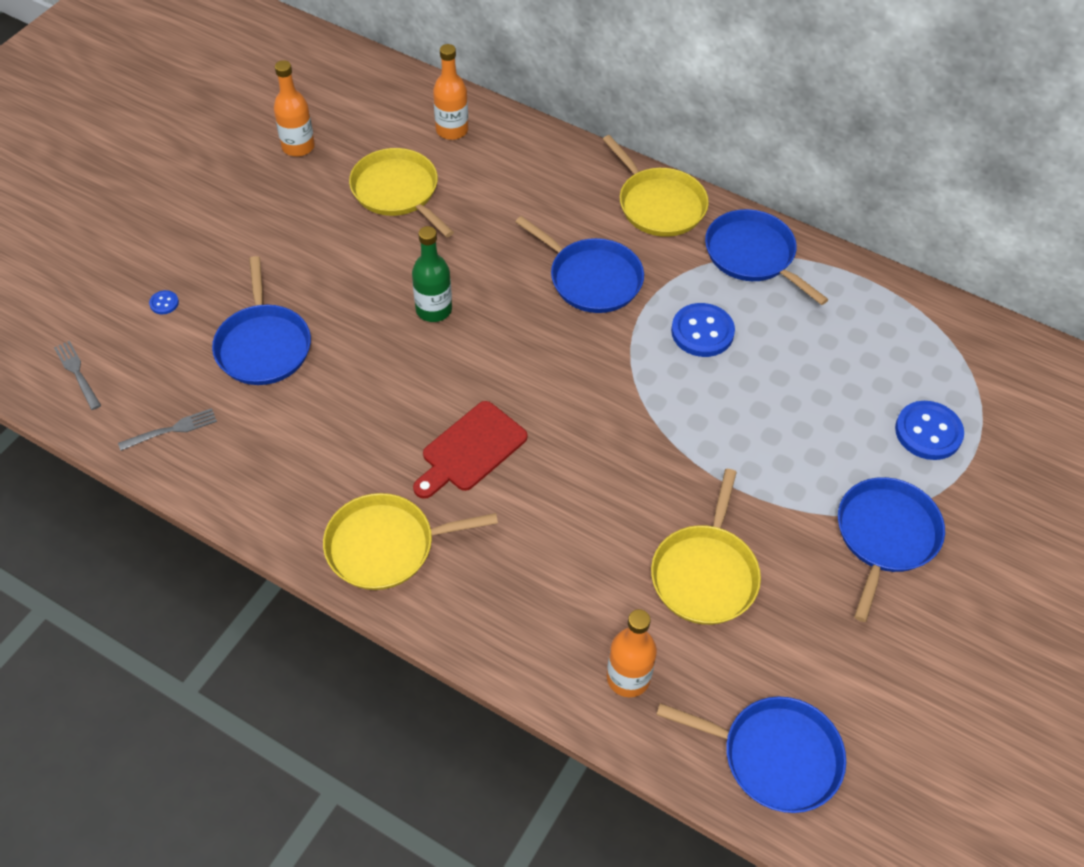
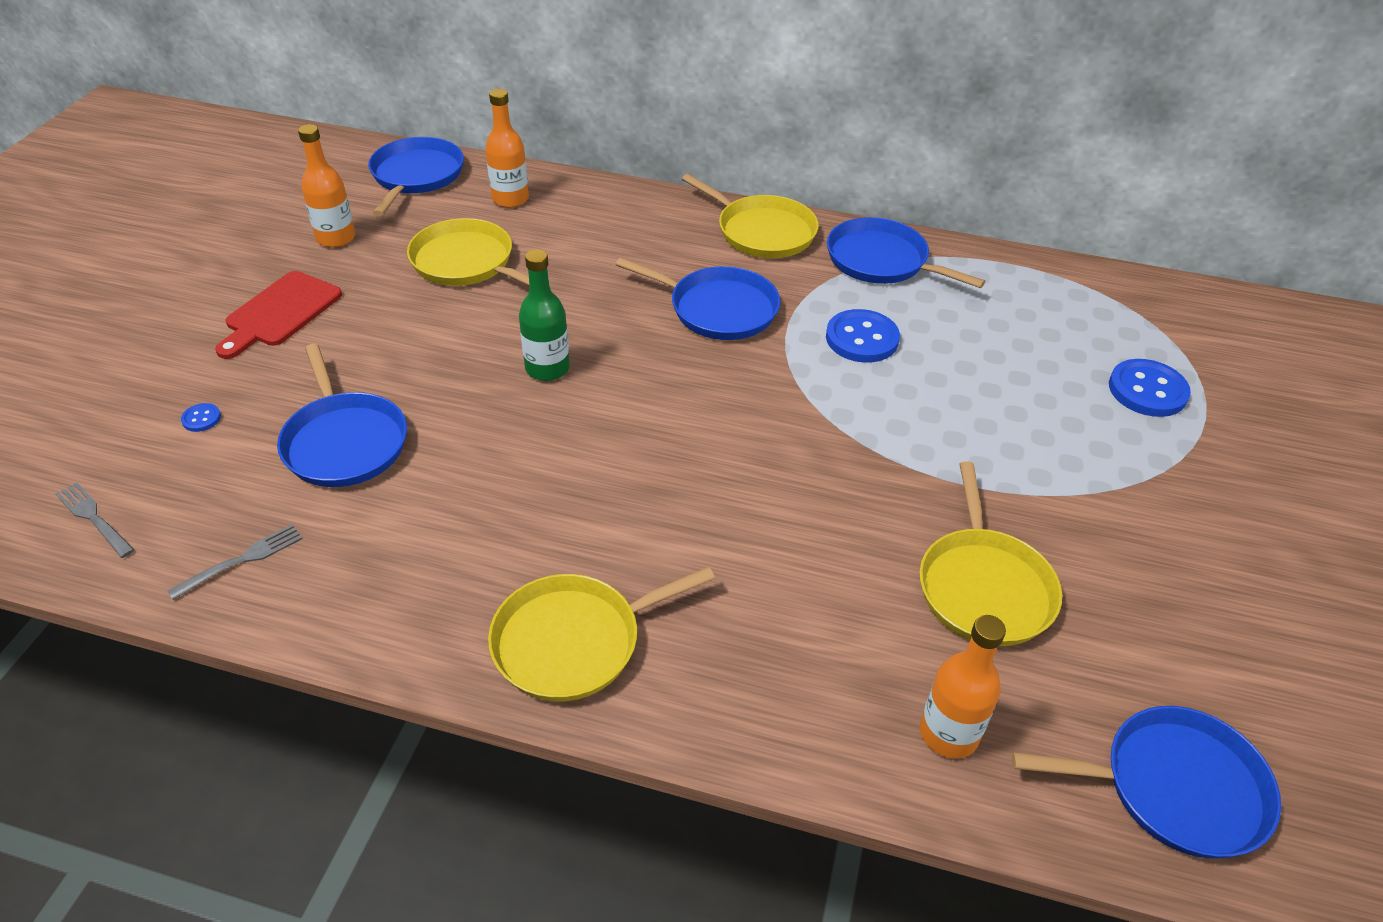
camera: 15 degrees left, 10 degrees down
(470, 449) = (644, 507): red cutting board -> red cutting board (280, 312)
(885, 536) = (1162, 502): blue pan -> blue pan (416, 176)

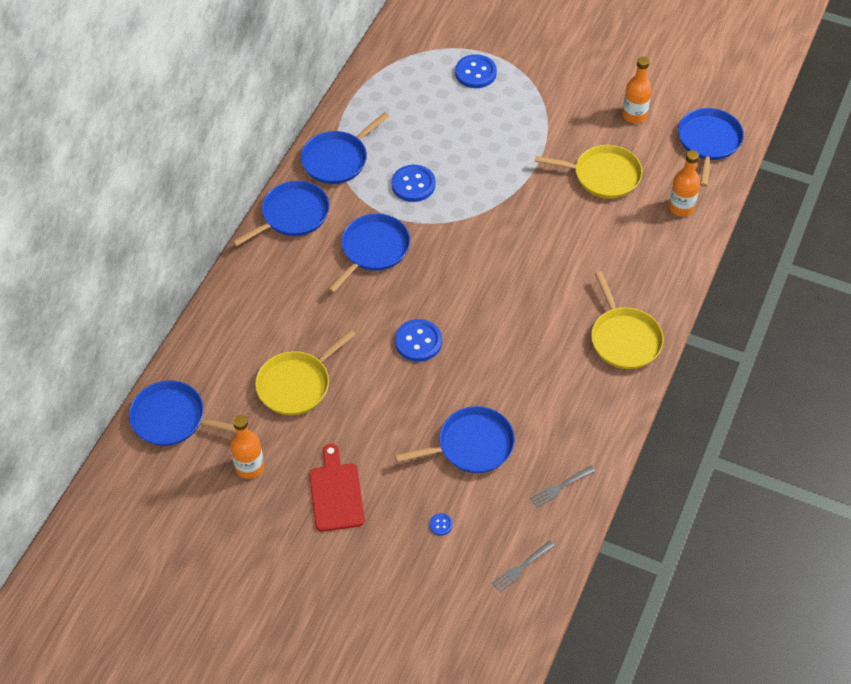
camera: 80 degrees left, 10 degrees up
(241, 560) = (560, 487): grey fork -> grey fork turned 90 degrees counterclockwise
(280, 312) = (336, 493): red cutting board -> red cutting board turned 135 degrees counterclockwise
(510, 199) = (220, 357): orange bottle -> orange bottle (634, 115)
(547, 368) = (418, 342): green bottle -> blue button
(762, 231) = (292, 215): yellow pan -> blue pan

